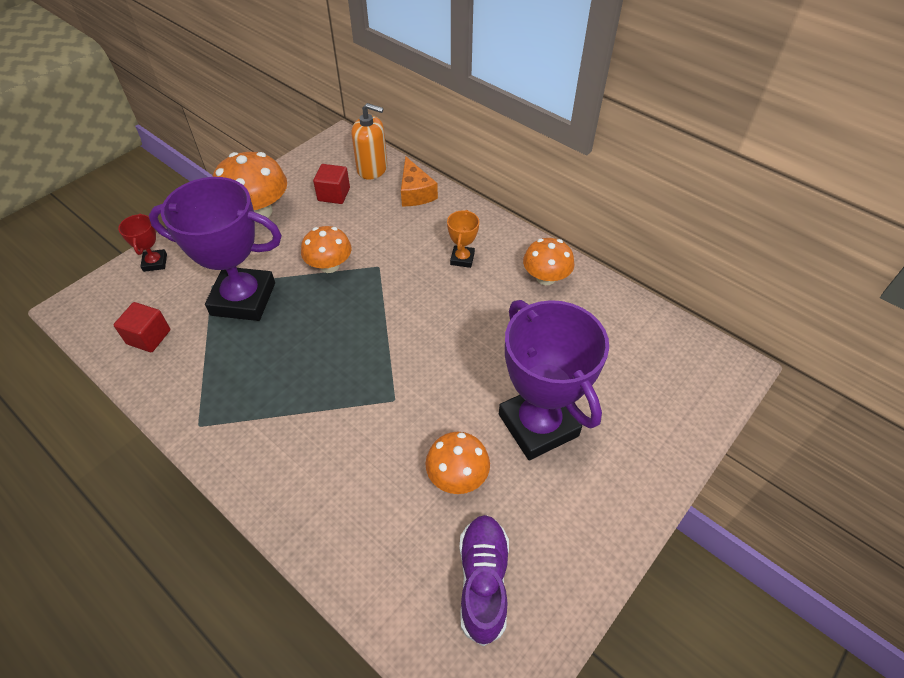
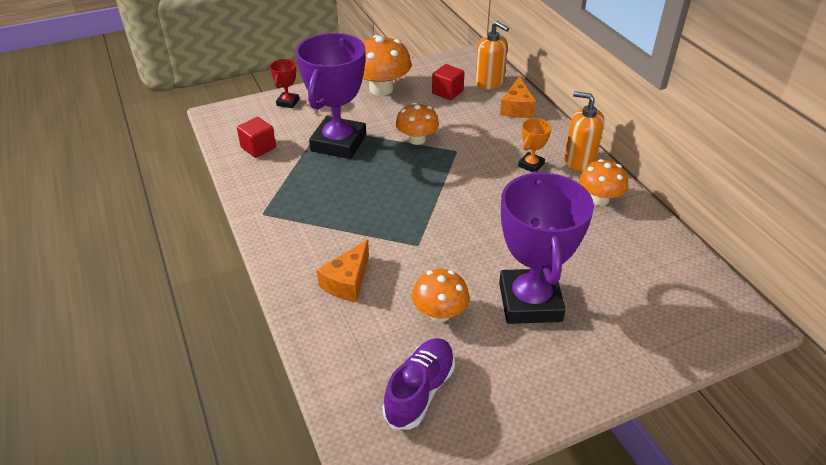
camera: 25 degrees right, 10 degrees down
(243, 299) = (338, 143): purple trophy -> purple trophy turned 75 degrees clockwise
(341, 477) = (347, 281): none -> orange cheese
(506, 238) = (579, 160): none -> orange soap dispenser

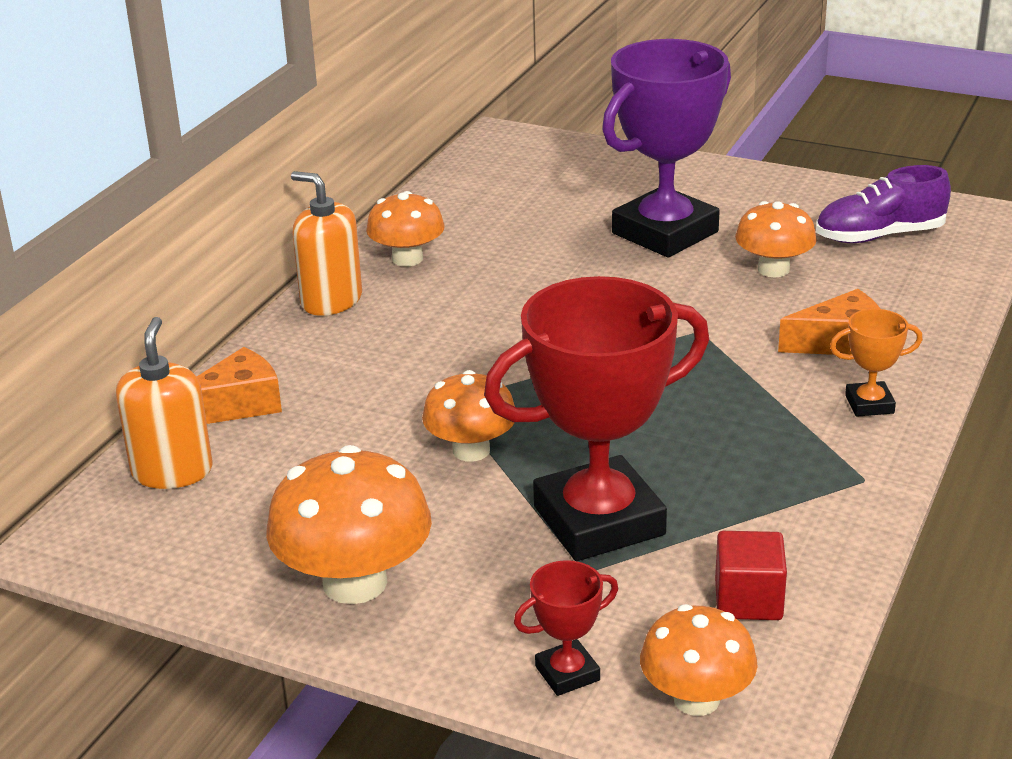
camera: 130 degrees left, 10 degrees down
(243, 116) = (696, 699): none -> orange mushroom
(338, 143) = (599, 521): purple trophy -> red trophy
(447, 92) = (269, 498): red cube -> none
(531, 165) = (397, 329): orange trophy -> orange trophy (869, 404)
(579, 160) = (331, 300): orange soap dispenser -> orange soap dispenser turned 135 degrees clockwise

